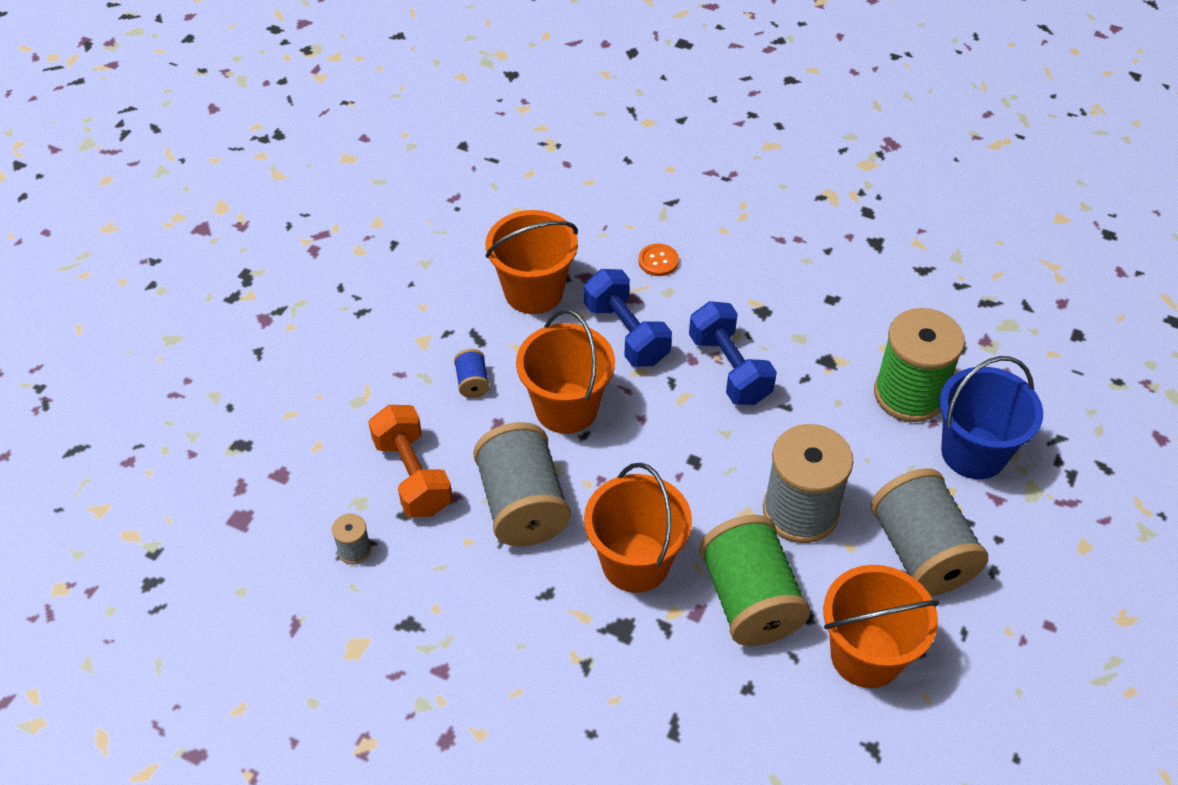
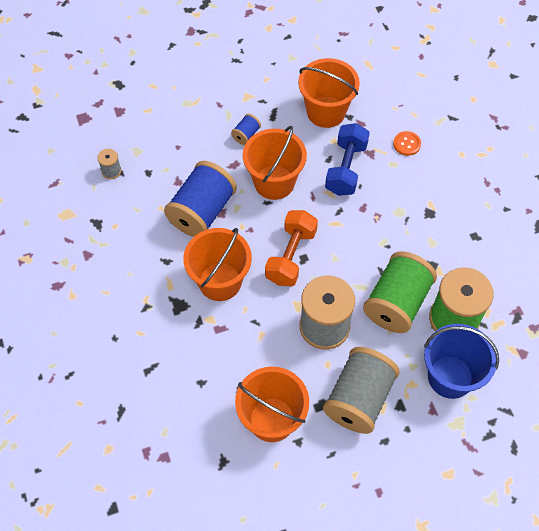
camera: 45 degrees right, 10 degrees up
(413, 475) = (171, 157): orange dumbbell -> orange dumbbell (291, 256)
(522, 505) = (202, 211): grey spool -> blue spool
(729, 369) = (375, 228): blue dumbbell -> none
(749, 599) = (250, 345): green spool -> green spool (397, 302)

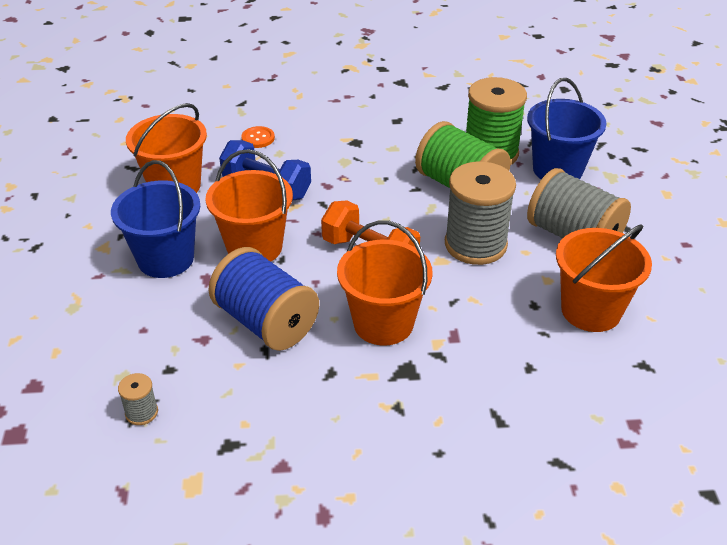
camera: 75 degrees left, 20 degrees down
(246, 135) = (165, 259): blue spool -> blue bucket

